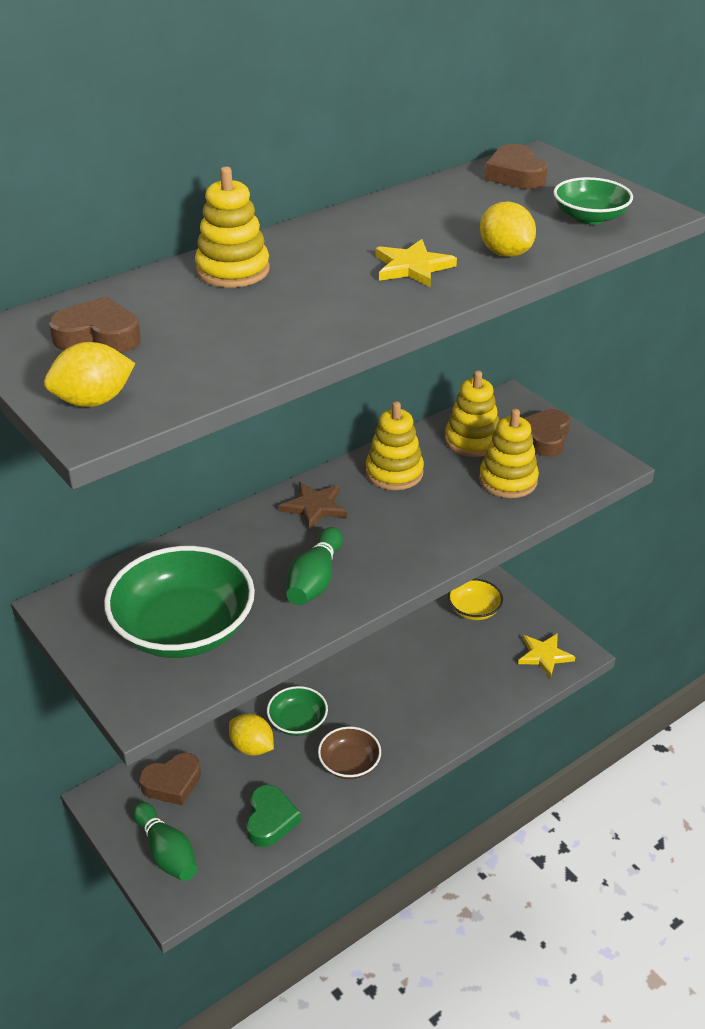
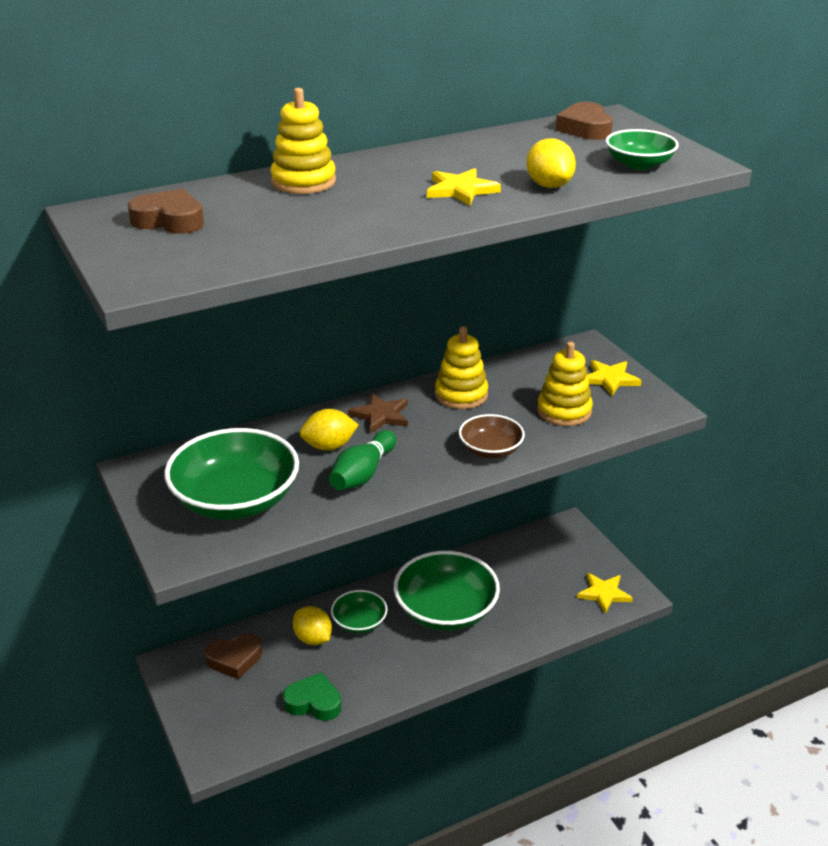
camera: 10 degrees right, 5 degrees down
(93, 401) = (145, 265): yellow lemon -> yellow lemon (329, 446)
(166, 852) = (215, 716): green bowling pin -> none
(270, 820) = (314, 702): green heart -> green heart turned 90 degrees counterclockwise
(349, 764) = (397, 664): brown bowl -> brown bowl (490, 450)
(386, 696) = (446, 610): none -> green bowl
(472, 440) = (541, 375): yellow stacking toy -> none
(474, 610) = (546, 546): yellow bowl -> none
(545, 437) = (610, 379): brown heart -> yellow star

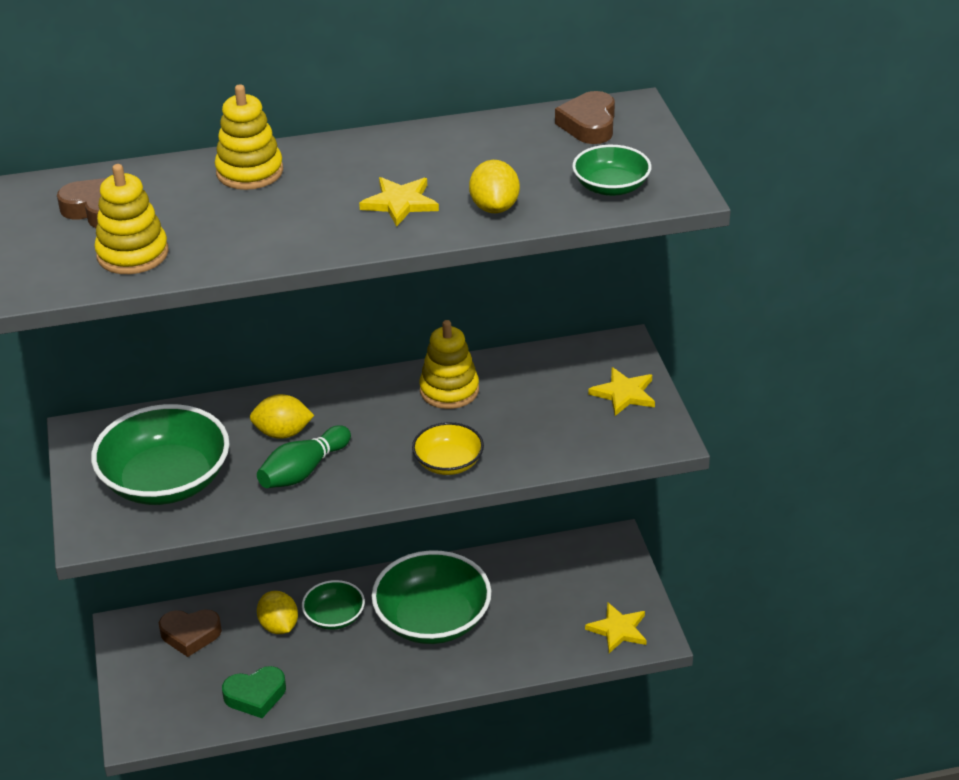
camera: 15 degrees right, 5 degrees up
(314, 702) = (255, 696): green heart -> green heart turned 135 degrees clockwise
(381, 415) = (352, 403): brown star -> none
(490, 450) = (448, 463): brown bowl -> yellow bowl
(564, 411) = (551, 427): yellow stacking toy -> yellow stacking toy (132, 254)

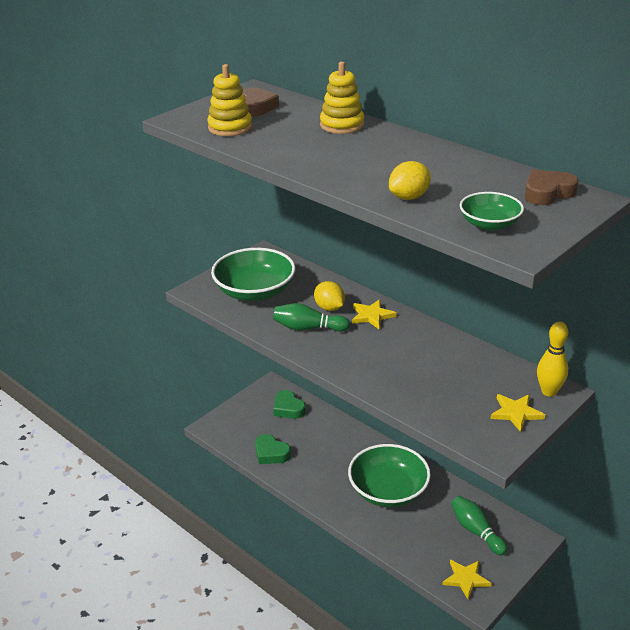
camera: 55 degrees right, 5 degrees down
(190, 635) = (288, 408): brown heart -> green heart
(279, 626) = (324, 435): yellow lemon -> none
(334, 616) = (351, 451): green bowl -> none
(400, 203) = (372, 171): yellow star -> yellow star (372, 316)
(448, 463) = (371, 373): yellow bowl -> none
(449, 390) = (431, 345): yellow stacking toy -> none
(563, 581) = (476, 531): none -> green bowling pin
(615, 353) = (549, 391): none -> yellow bowling pin

